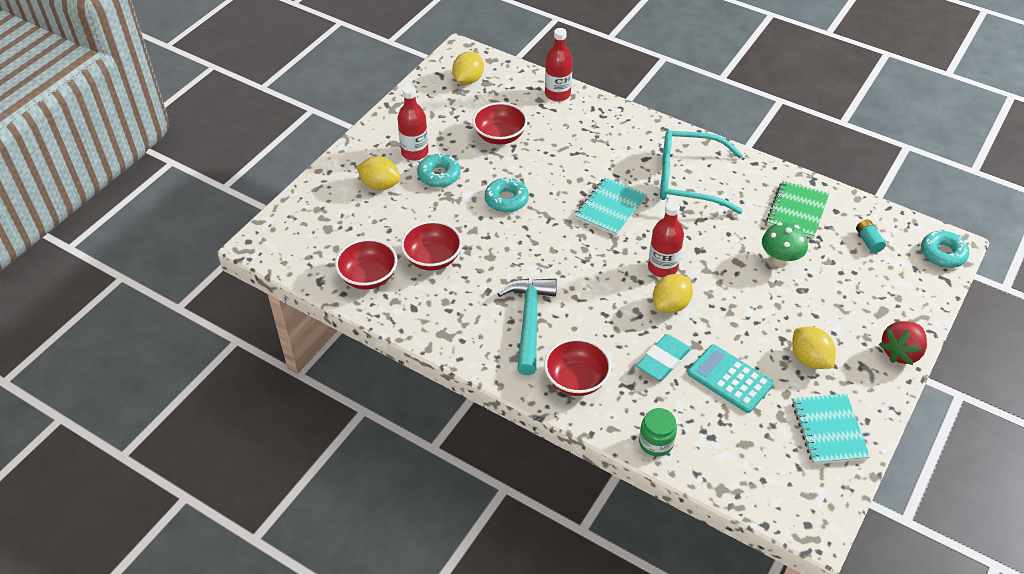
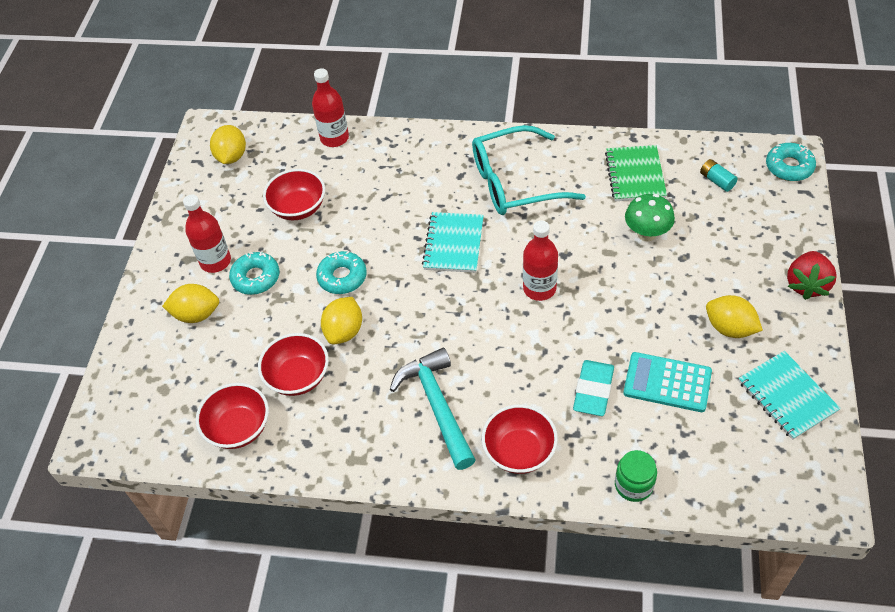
camera: 20 degrees left, 5 degrees up
(670, 305) = (568, 326): yellow lemon -> yellow lemon (344, 331)

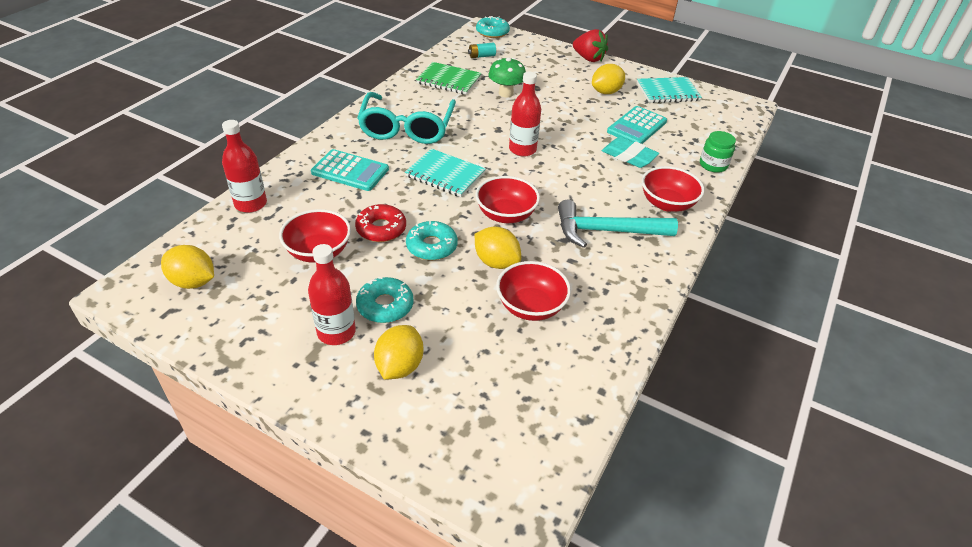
camera: 75 degrees left, 10 degrees down
(238, 428) = (569, 366): red bowl -> red bowl (506, 215)
(347, 233) = (381, 229): none -> red donut
(416, 175) = (350, 171): none -> turquoise calculator

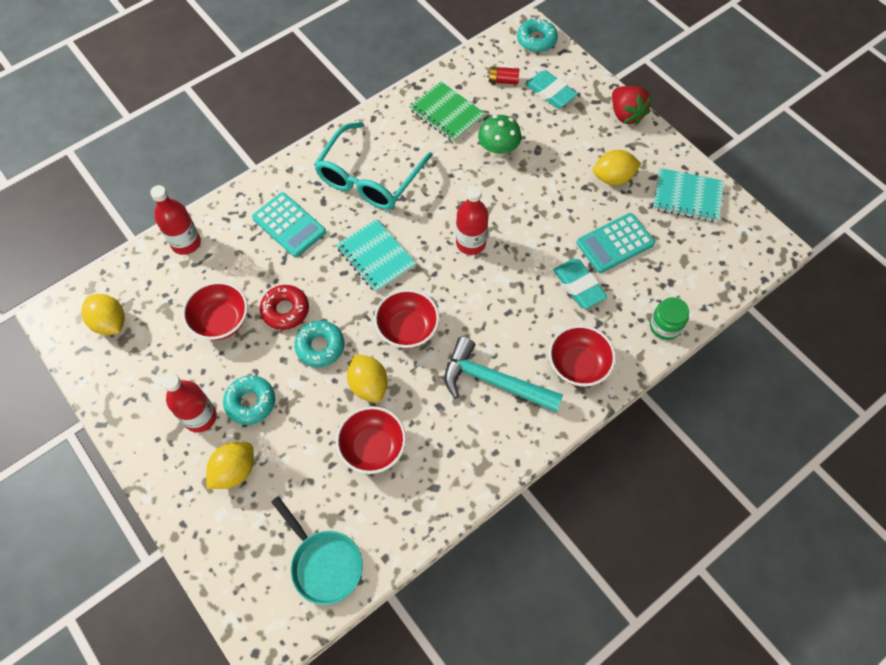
camera: 25 degrees right, 20 degrees up
(481, 56) = (503, 80): turquoise battery -> red battery
(523, 56) = (550, 92): none -> turquoise eraser
(543, 416) = (324, 563): none -> turquoise pan

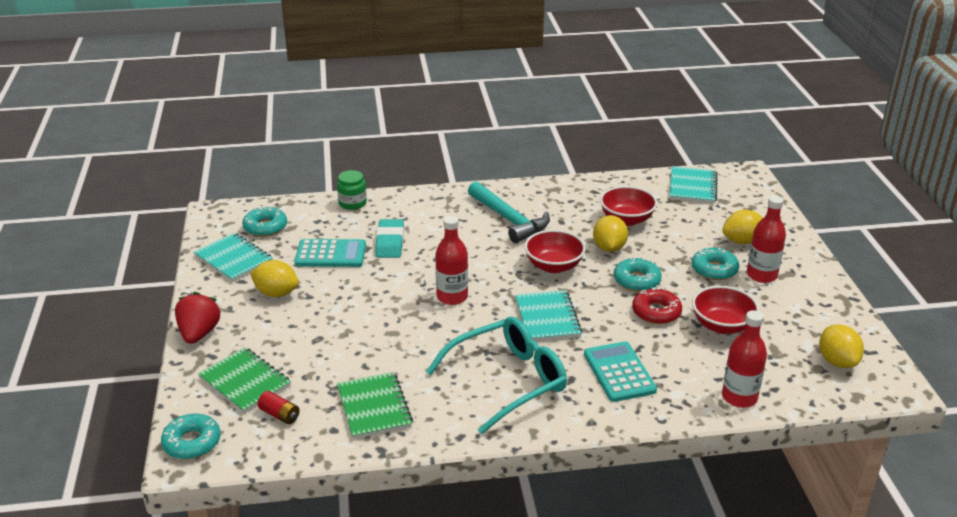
camera: 150 degrees left, 30 degrees down
(324, 563) = (692, 187): turquoise pan -> turquoise notebook
(498, 150) = (356, 353): green mushroom -> none
(550, 92) = (245, 382): turquoise eraser -> green notebook
(578, 365) = (438, 207): red bowl -> none
(706, 249) = (265, 227): none -> turquoise donut

